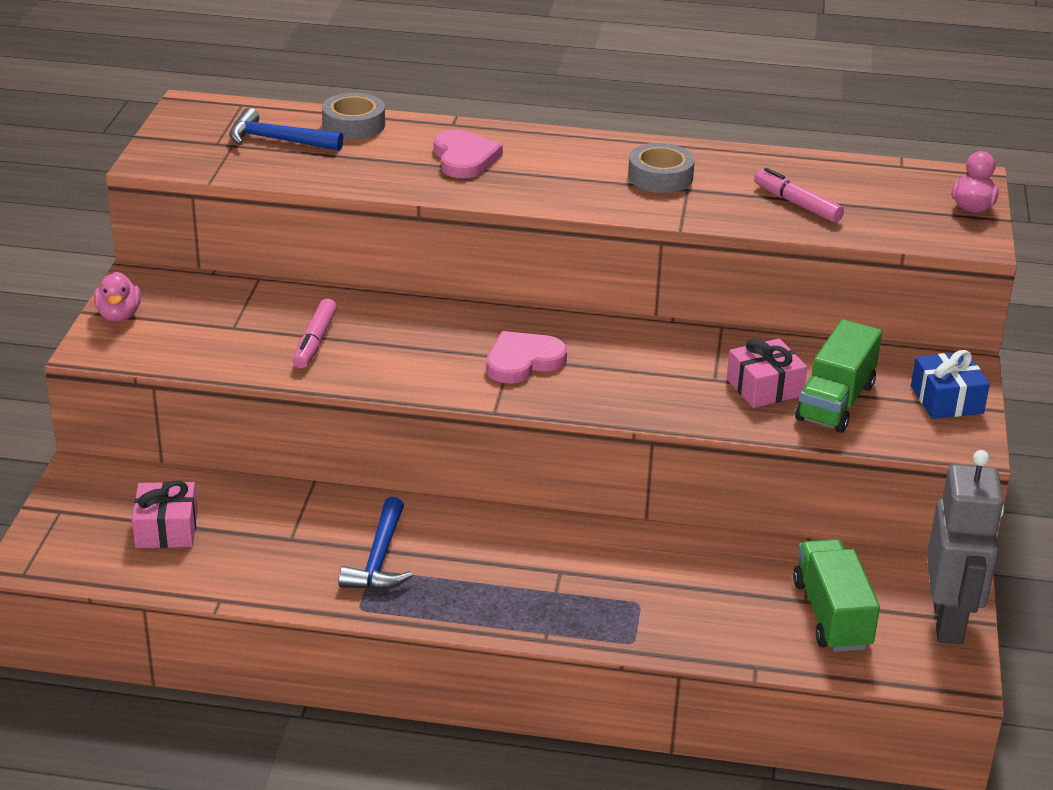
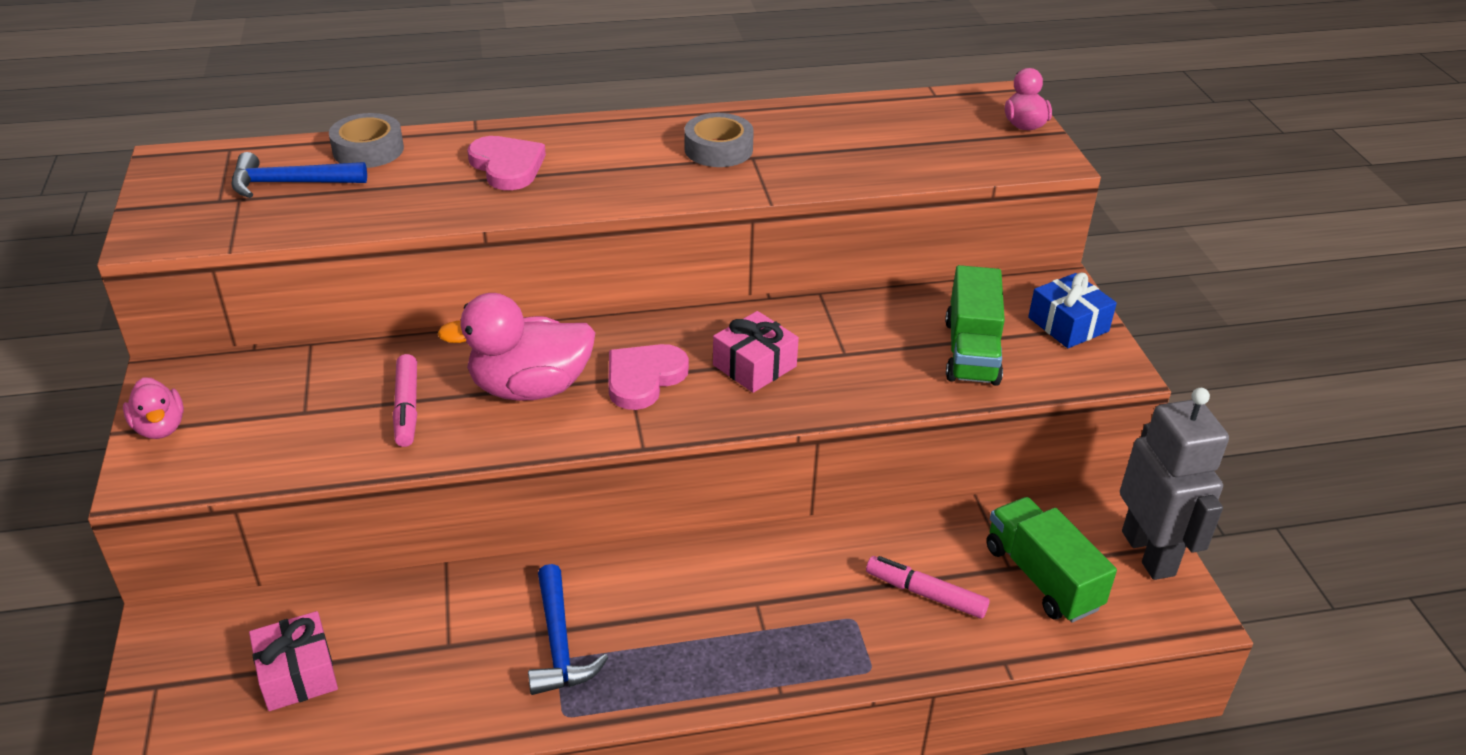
camera: 20 degrees left, 5 degrees up
(422, 348) = (530, 388): none -> pink duck
(764, 387) = (897, 351): pink gift -> pink gift (754, 366)
(797, 204) = (866, 153): pink marker -> pink marker (925, 594)

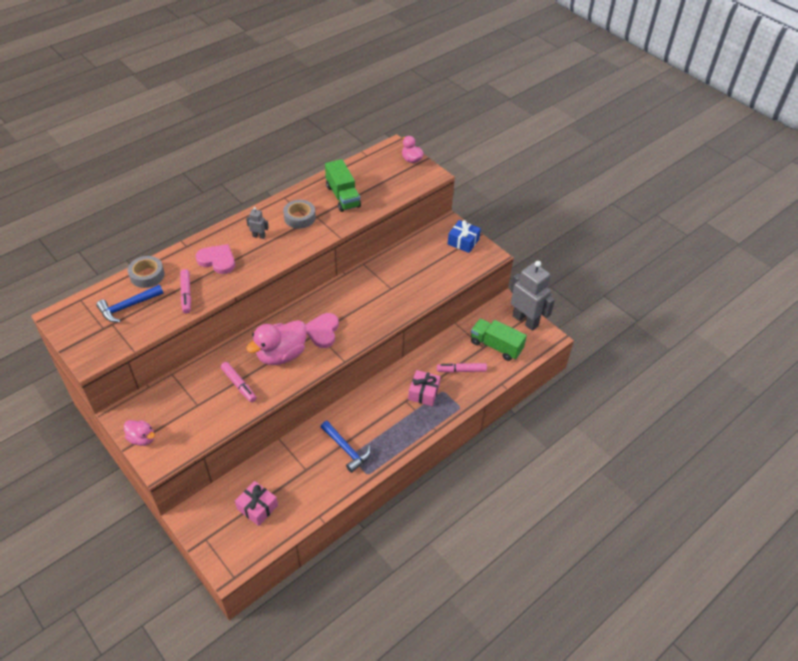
camera: 30 degrees left, 10 degrees up
(403, 198) = (186, 294): none -> pink marker
(616, 154) = (259, 236): none -> grey robot
(754, 366) = (361, 308): pink gift -> pink gift (424, 392)
(971, 351) = (436, 268): green truck -> green truck (343, 196)

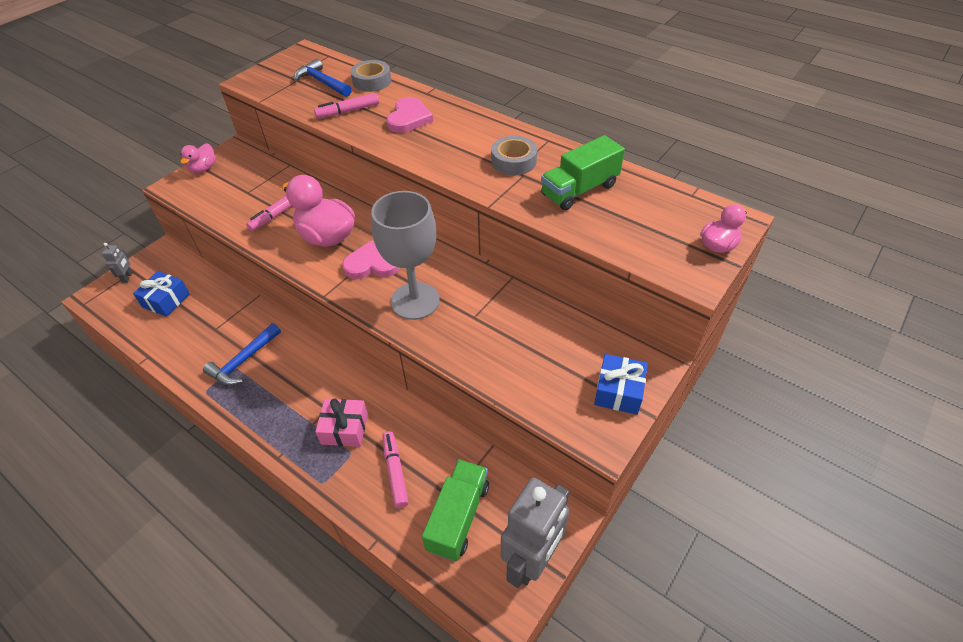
camera: 80 degrees right, 0 degrees up
(257, 507) = (166, 300): pink gift -> blue gift
(259, 236) = (463, 137): grey robot -> grey robot (127, 277)
(367, 313) = (415, 301): none -> grey goblet

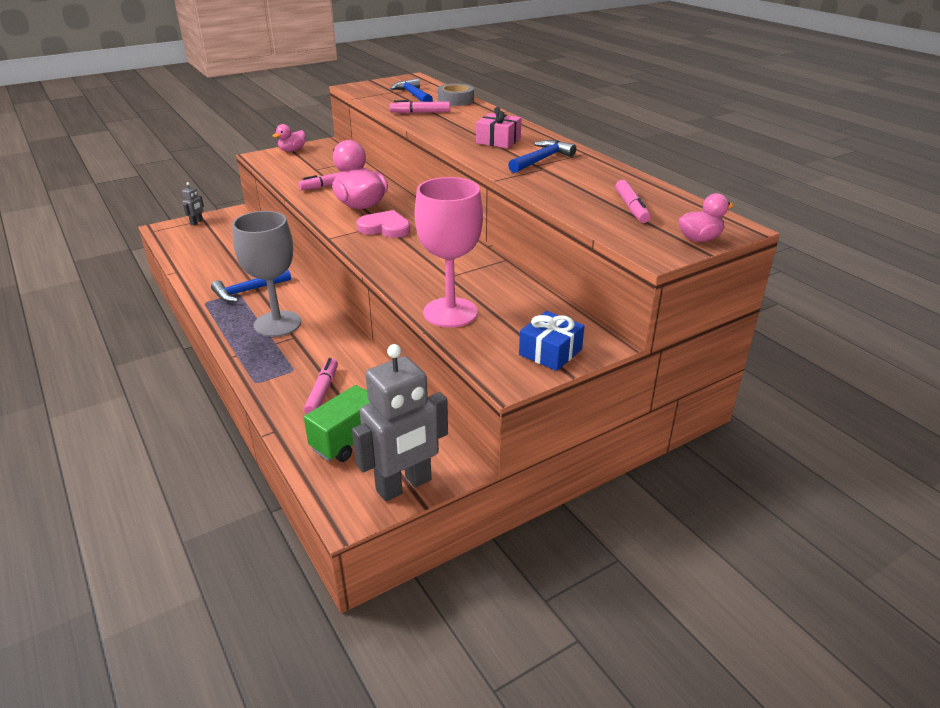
camera: 20 degrees right, 15 degrees down
(166, 300) = (215, 242): blue gift -> none
(344, 428) = (299, 353): pink gift -> pink gift (498, 141)
(409, 118) = (469, 123): pink heart -> none
(415, 301) = (404, 256): grey goblet -> grey goblet (277, 324)
(503, 368) = (450, 312): none -> pink goblet
(513, 161) = (541, 160): grey tape -> blue hammer
(579, 190) = (589, 185): green truck -> none
(636, 215) = (631, 208): none -> pink marker

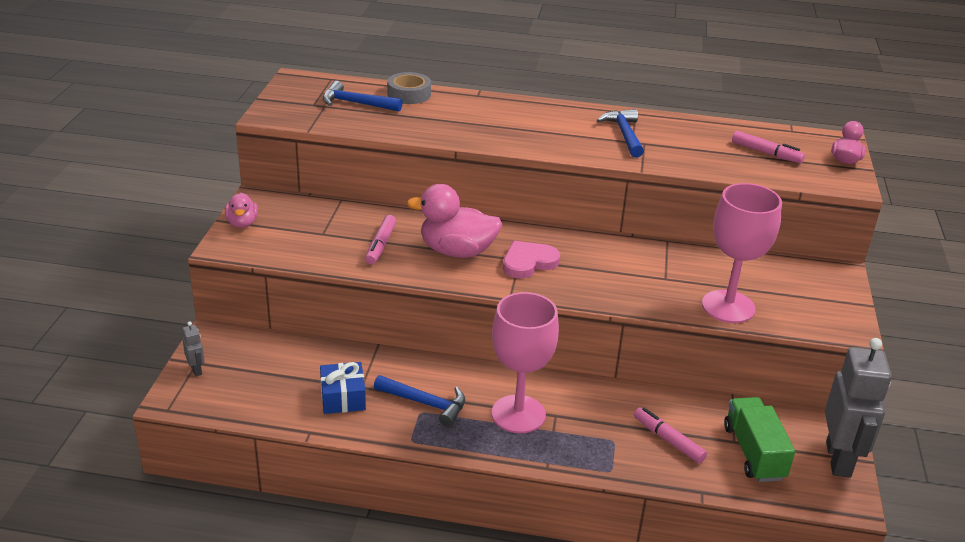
camera: 50 degrees left, 0 degrees up
(248, 291) = (425, 403): blue hammer -> blue hammer turned 75 degrees counterclockwise
(277, 324) = (518, 414): grey goblet -> pink goblet
(420, 113) = (417, 123): pink marker -> none
(498, 141) = (552, 128): pink gift -> none
(550, 352) = (831, 297): blue gift -> blue gift (343, 397)

